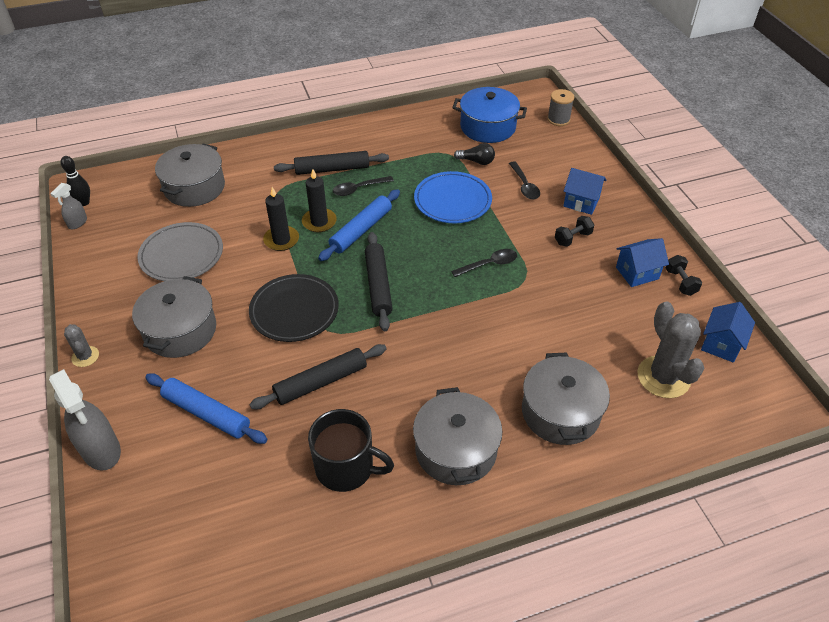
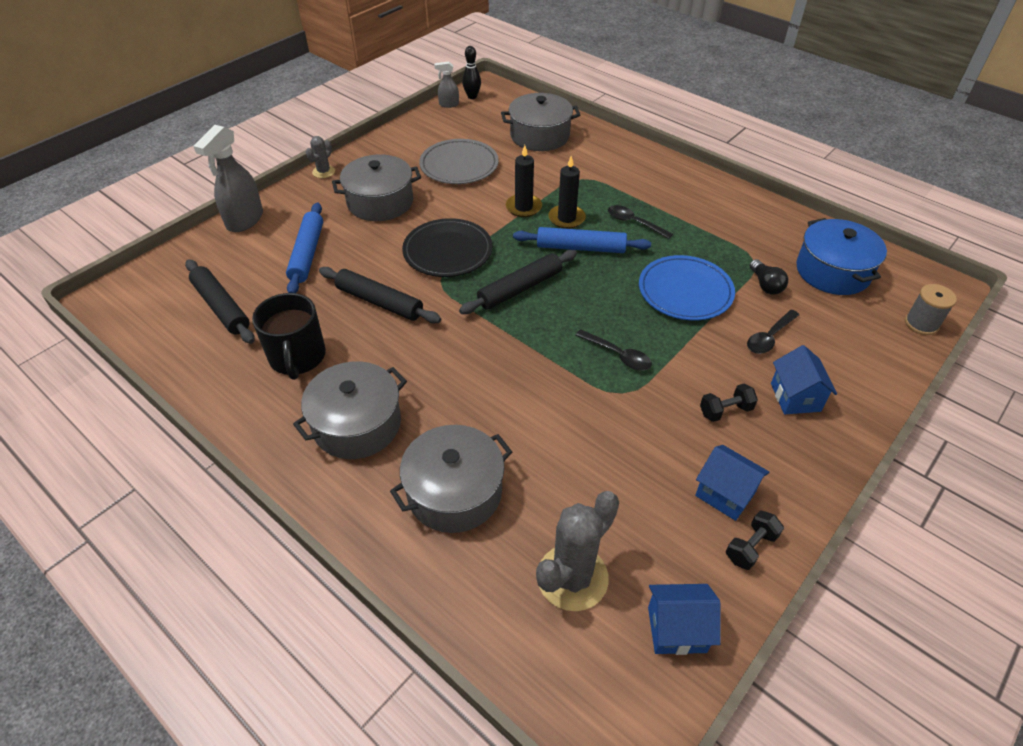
camera: 60 degrees right, 0 degrees up
(332, 169) = (643, 196): black rolling pin -> black rolling pin (221, 307)
(572, 238) = (725, 411): black dumbbell -> black dumbbell turned 45 degrees counterclockwise

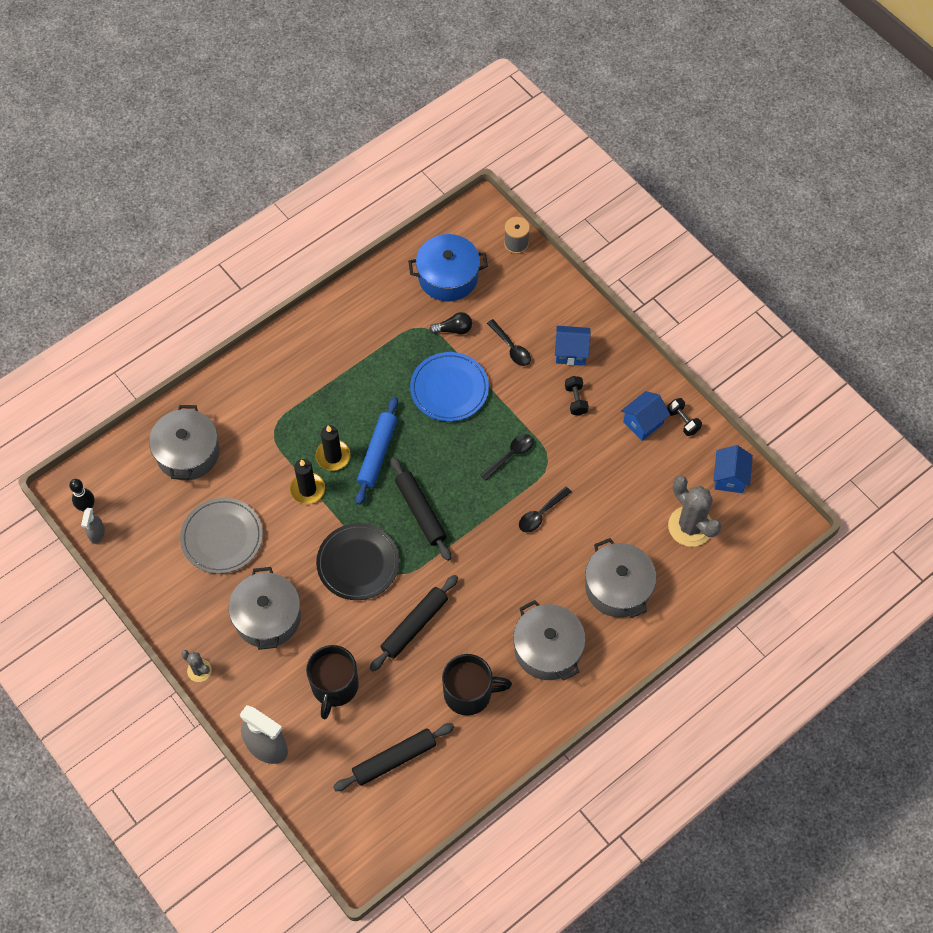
camera: 80 degrees left, 15 degrees up
(307, 254) = (334, 686): blue rolling pin -> black mug
(634, 223) = (352, 403): black spoon -> black spoon (541, 514)

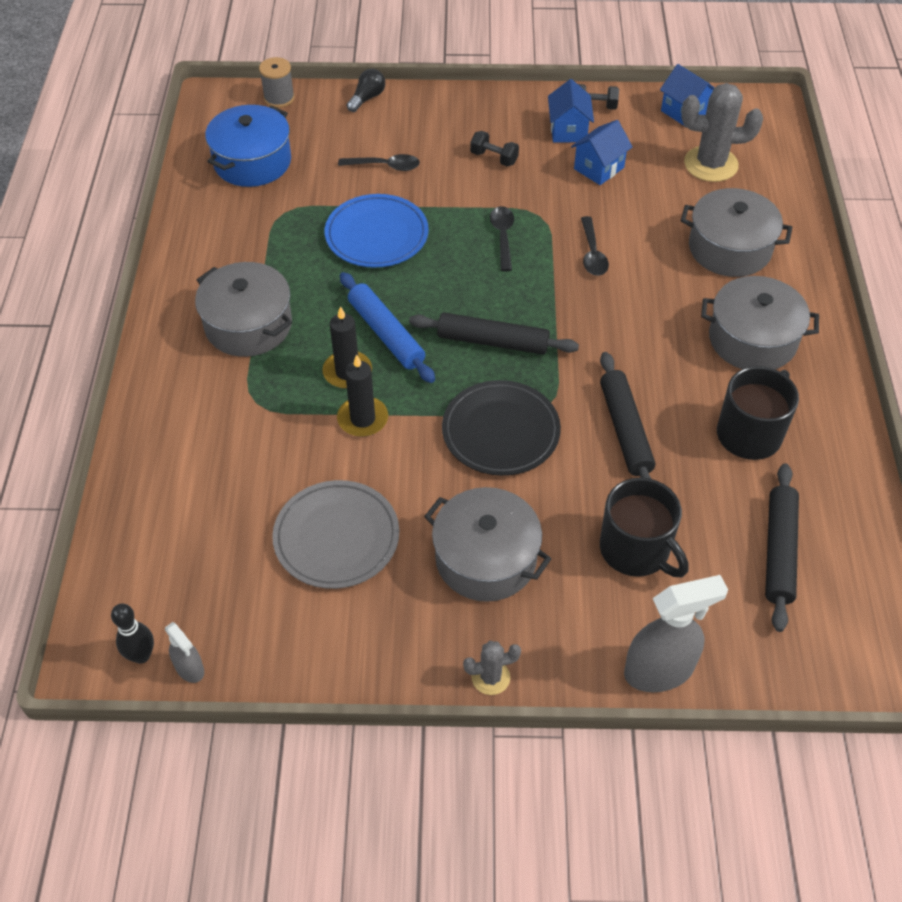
camera: 50 degrees left, 10 degrees down
(188, 453) = (191, 500): grey pot -> grey pot (248, 325)
(454, 329) = (315, 192): black light bulb -> black light bulb (367, 98)
(571, 352) = (439, 131): blue house -> blue house (599, 168)

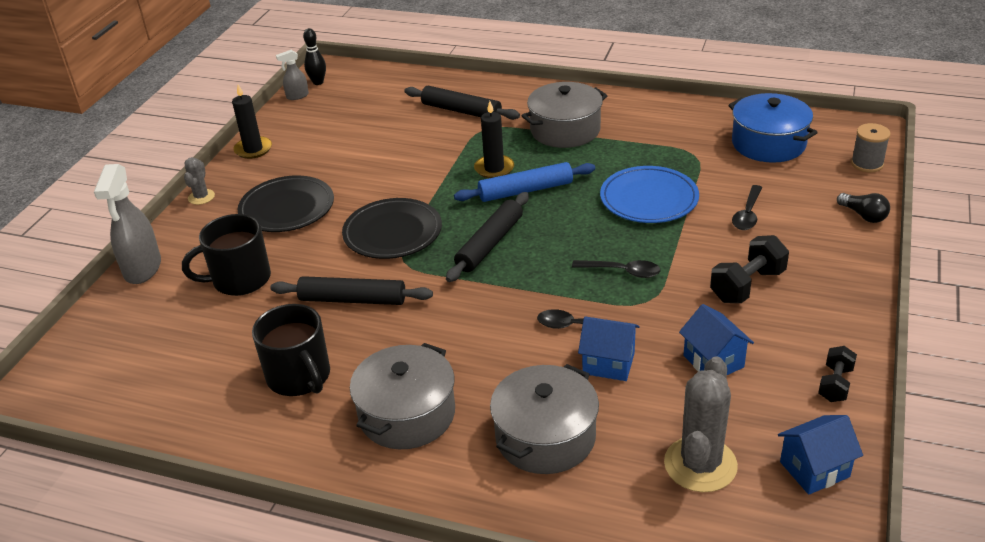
camera: 110 degrees right, 15 degrees down
(336, 537) = (349, 150): grey plate -> none
(362, 419) = (444, 171): black candle -> black candle (253, 149)
(486, 559) = (287, 208): grey pot -> black plate
(494, 158) = (747, 285): black dumbbell -> black dumbbell, size x1.59
(568, 130) = (788, 351): blue house -> blue house (608, 363)
(779, 551) = (178, 358): black rolling pin -> black rolling pin (461, 111)

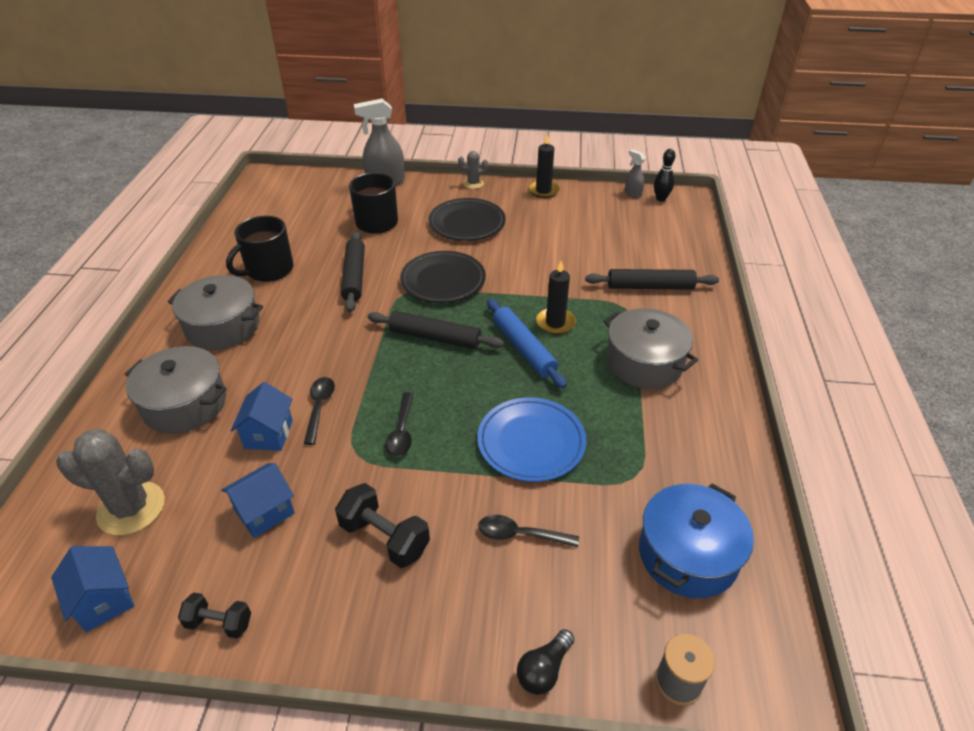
camera: 75 degrees right, 5 degrees up
(461, 111) = (650, 287): black rolling pin -> black rolling pin turned 75 degrees clockwise

